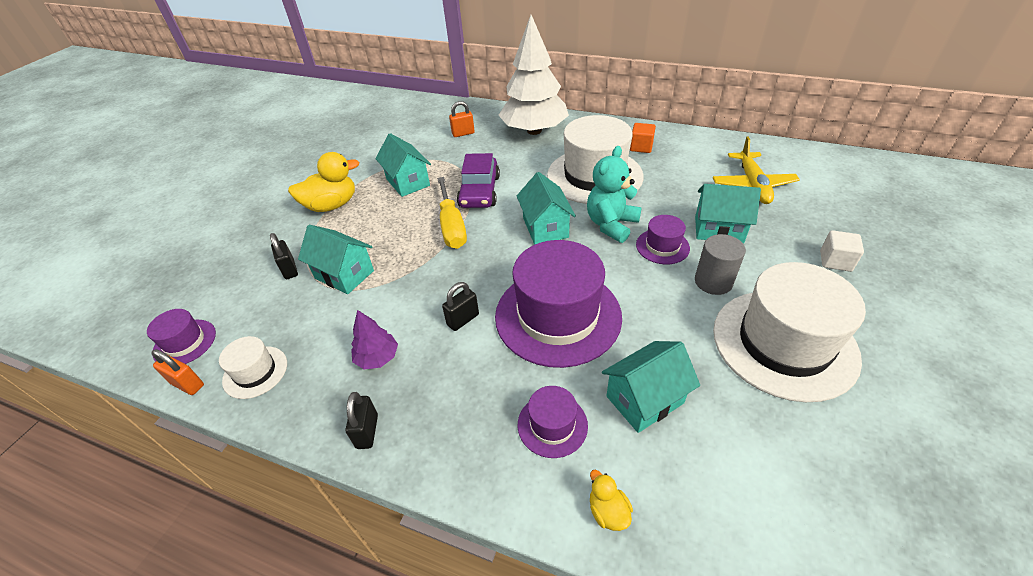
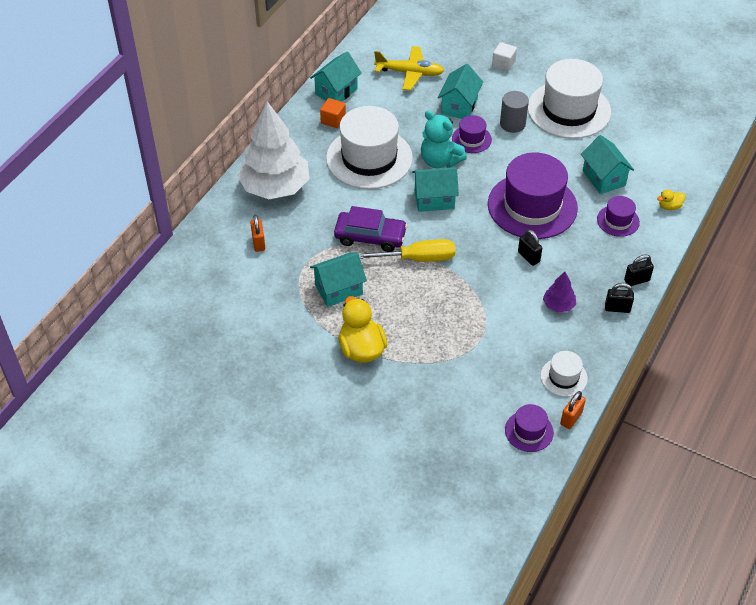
camera: 85 degrees left, 5 degrees up
(290, 269) = (452, 371): black padlock -> black padlock (636, 280)
(344, 274) = (466, 331): turquoise house -> turquoise house (336, 92)

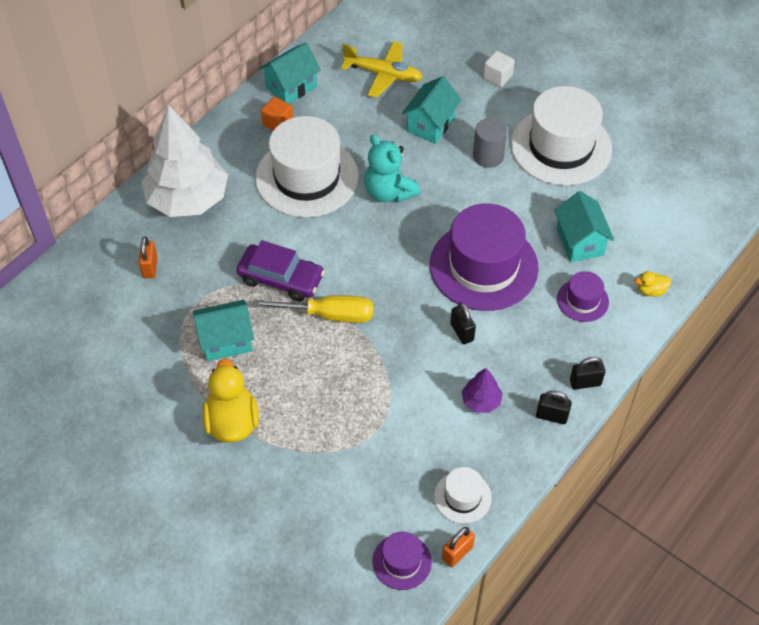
camera: 10 degrees right, 5 degrees up
(434, 199) = (369, 241): turquoise house -> none
(471, 139) = (434, 169): purple hat -> none

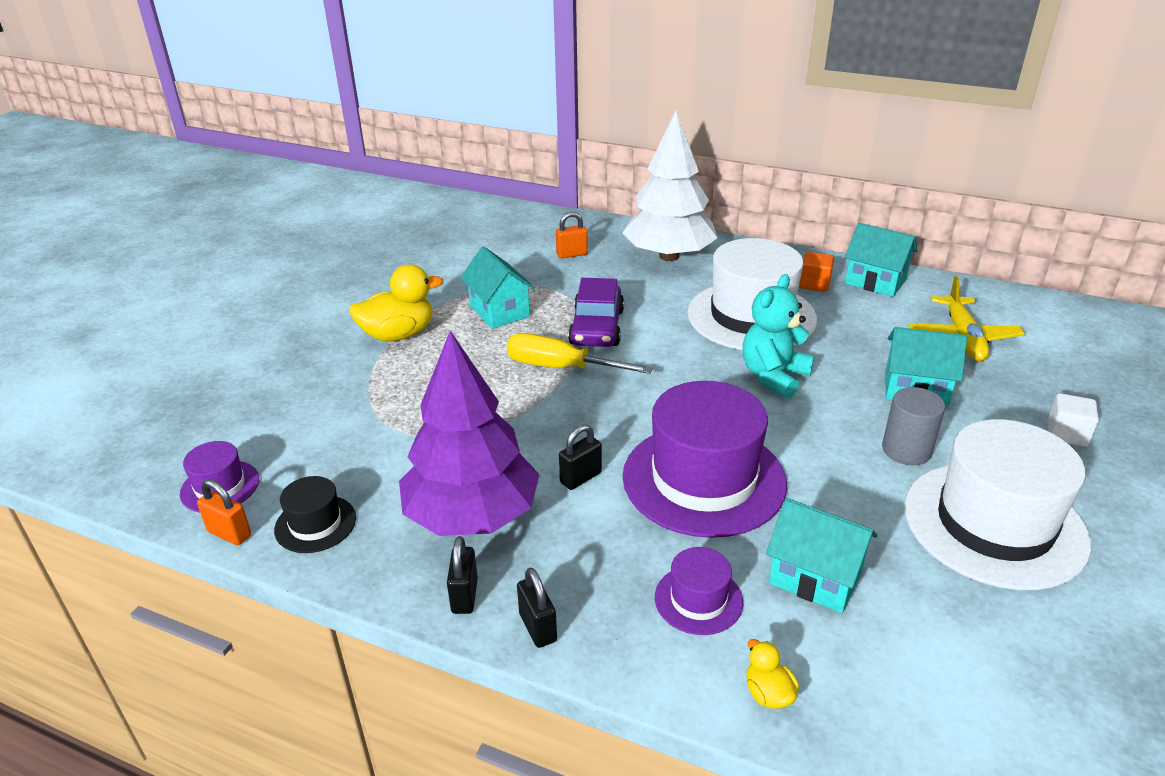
camera: 75 degrees right, 20 degrees down
(328, 315) = (561, 367): yellow screwdriver -> yellow screwdriver turned 120 degrees clockwise
(462, 497) = (315, 524): white hat -> black hat
(481, 401) = (472, 515): purple tree -> purple tree, size x2.33
(580, 242) = (815, 578): turquoise house -> turquoise house turned 60 degrees clockwise

